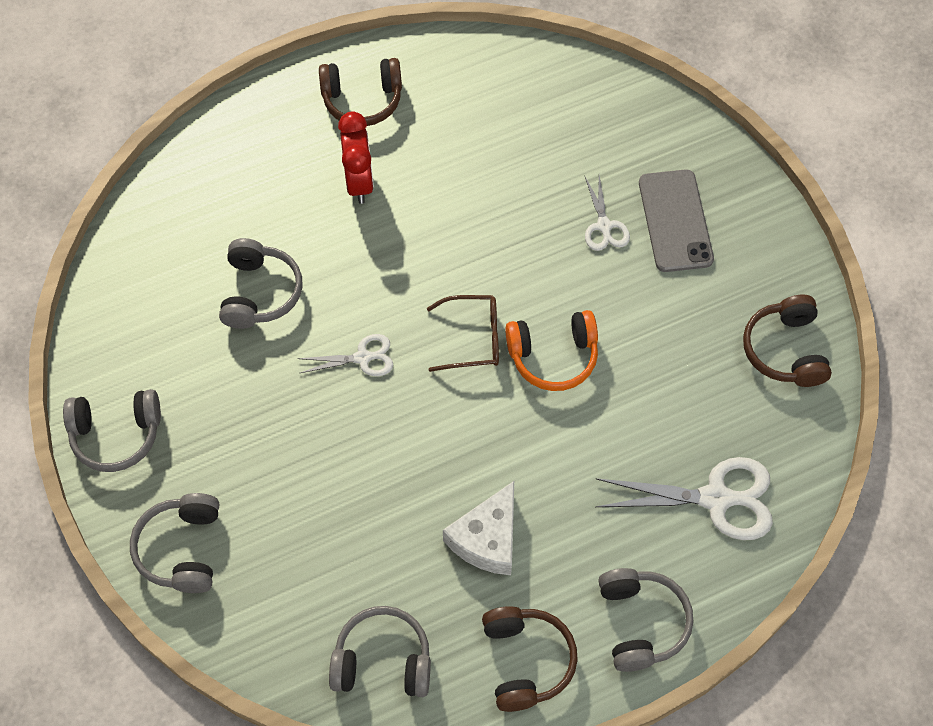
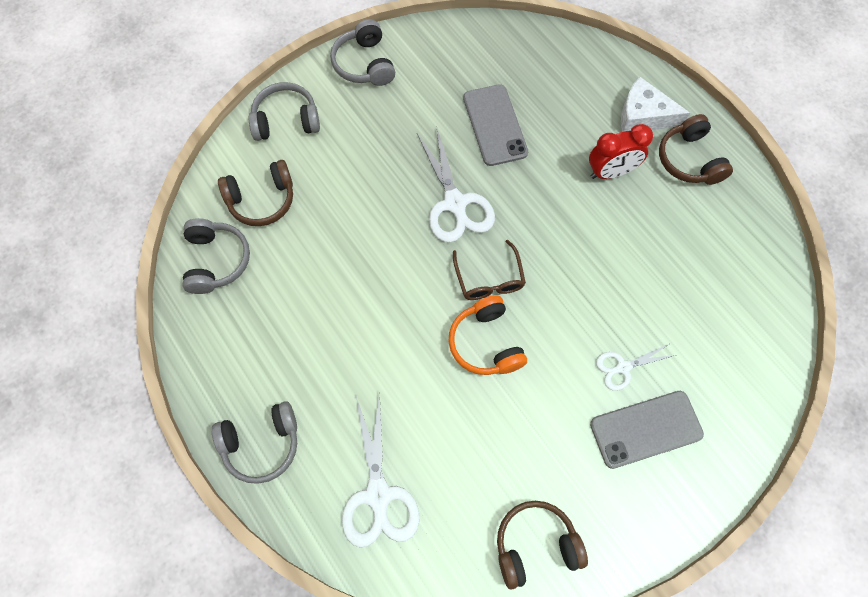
camera: 80 degrees right, 5 degrees up
(260, 292) = (495, 125): grey headphones -> grey phone
(363, 358) = (455, 204): white scissors -> white scissors, size x1.78
(487, 538) = (318, 317): white cheese -> white cheese (643, 115)
(526, 661) = (223, 360): brown headphones -> brown headphones (262, 200)

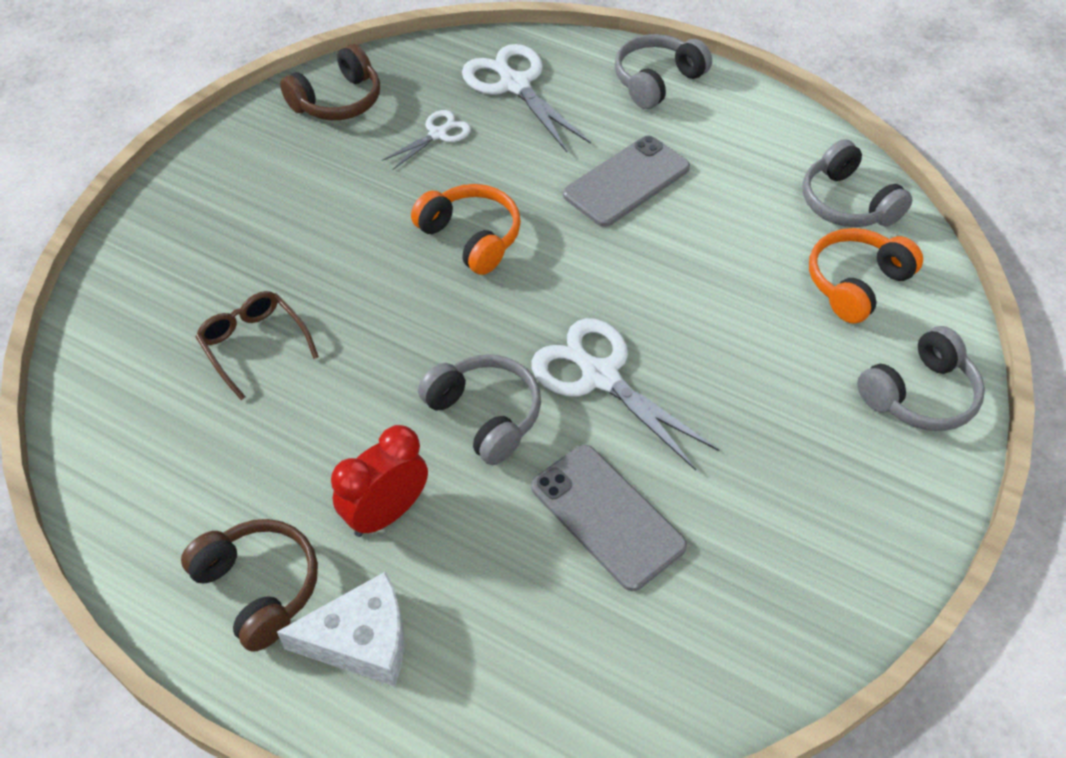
camera: 155 degrees right, 15 degrees down
(262, 200) = (856, 283): brown headphones -> orange headphones
(364, 64) = (883, 535): grey headphones -> grey headphones (485, 415)
(489, 279) = (502, 303): brown glasses -> brown glasses (254, 345)
(622, 367) = (291, 271): white scissors -> white scissors (438, 134)
(646, 429) = (245, 223): grey phone -> grey phone (626, 181)

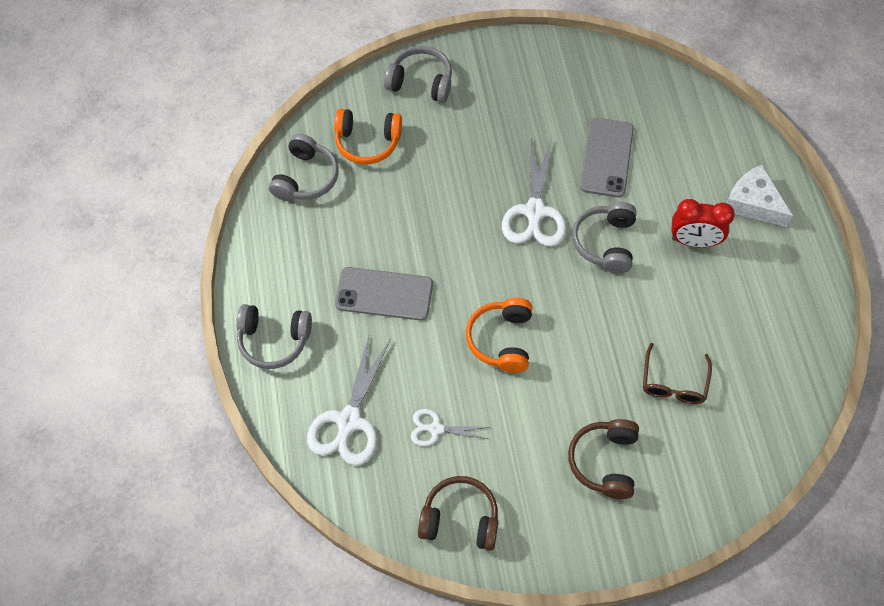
camera: 130 degrees left, 10 degrees up
(259, 587) = (776, 260): brown headphones -> brown headphones (604, 462)

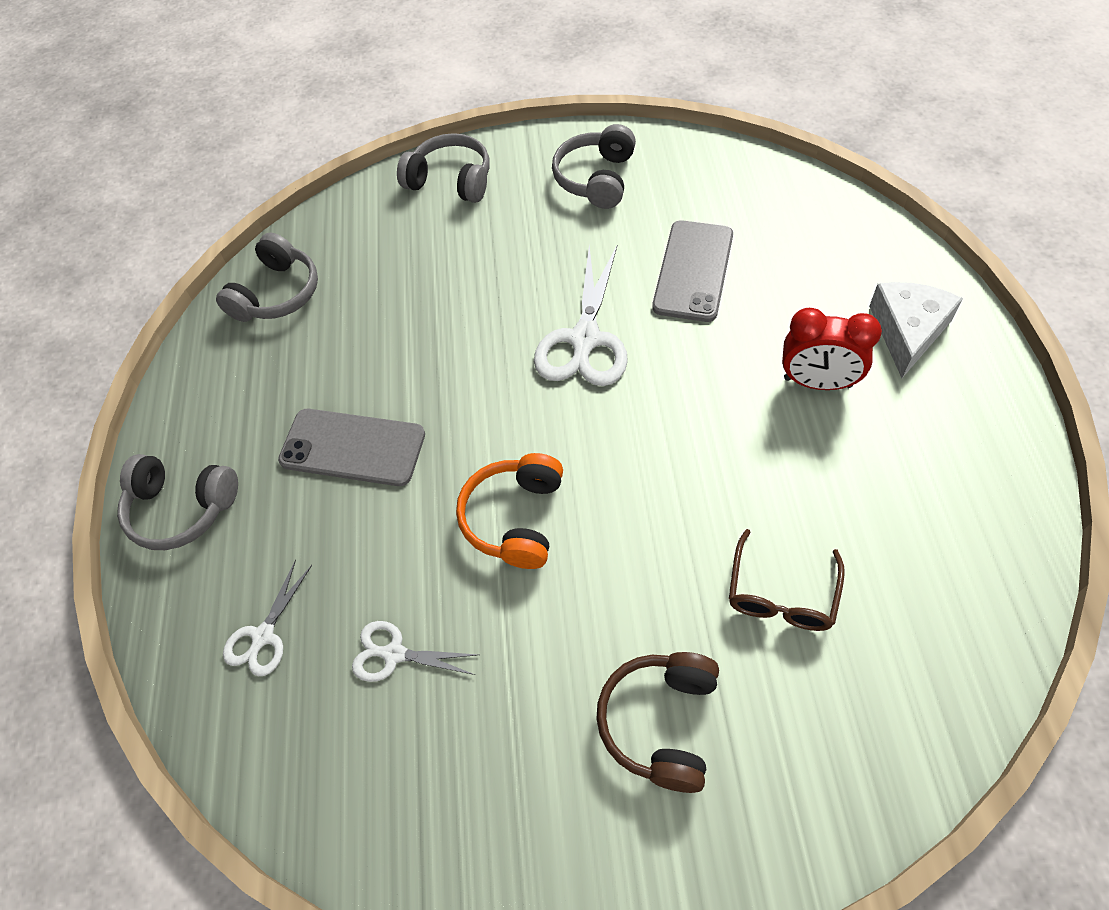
camera: 10 degrees right, 5 degrees down
(349, 421) = (263, 636): white scissors -> white scissors, size x0.56
(367, 142) = (368, 251): orange headphones -> none
(460, 519) = (409, 812): brown headphones -> none
(605, 243) = (684, 382): grey headphones -> grey headphones (596, 179)
(753, 203) = (907, 331): white cheese -> white cheese turned 60 degrees clockwise

